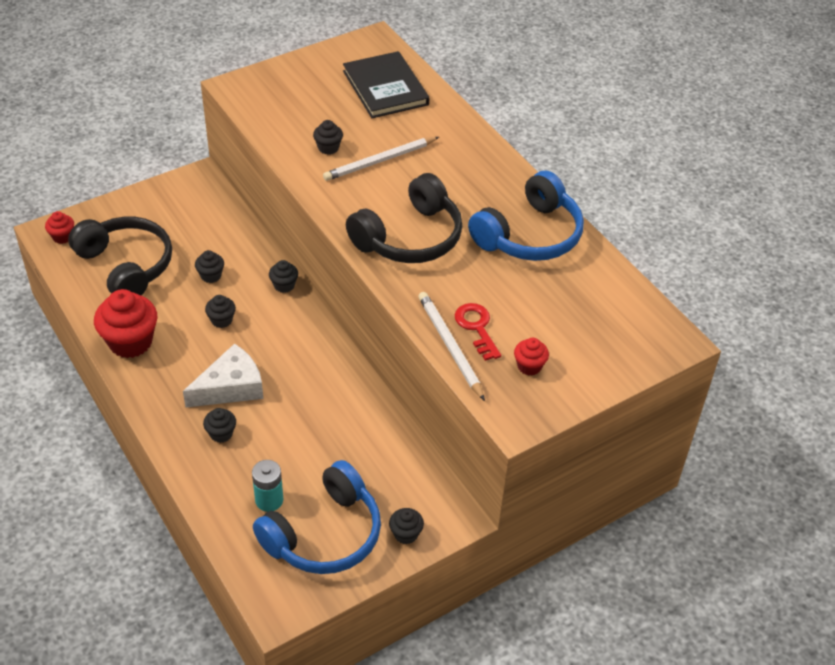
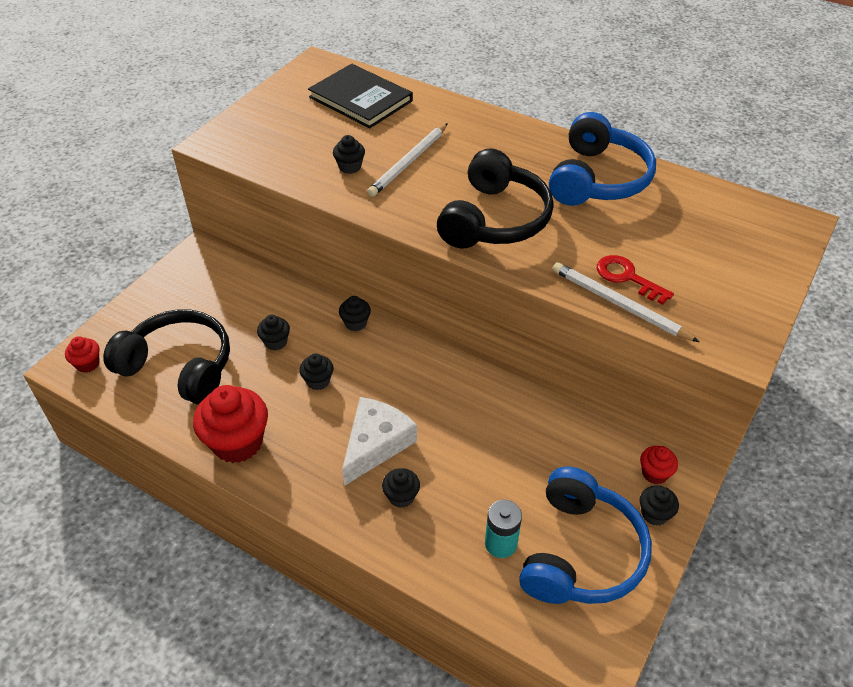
camera: 25 degrees left, 0 degrees up
(529, 366) = (704, 294): red cupcake -> red cupcake (654, 473)

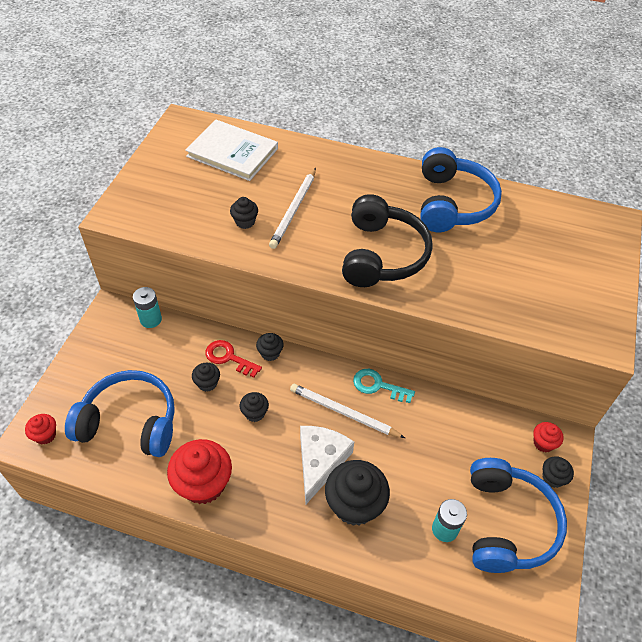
camera: 15 degrees left, 5 degrees up
(179, 366) = (130, 422): black headphones -> blue headphones
(236, 269) = (151, 319): none -> turquoise battery
(360, 99) = (232, 152): black book -> white book
(401, 496) = (354, 505): black cupcake -> black cupcake, size x2.01
(470, 377) = (378, 386): none -> turquoise key
(619, 304) = (504, 318): white pencil -> white pencil (343, 412)
(627, 278) = (503, 292): red key -> red key (229, 358)

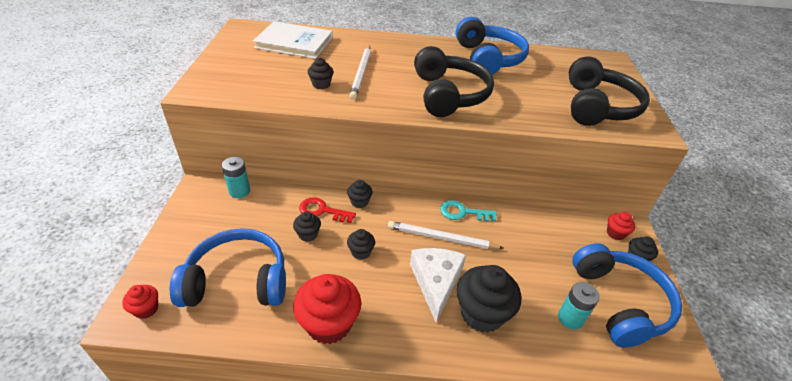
camera: 15 degrees left, 10 degrees down
(554, 296) = (598, 106): none -> black headphones

